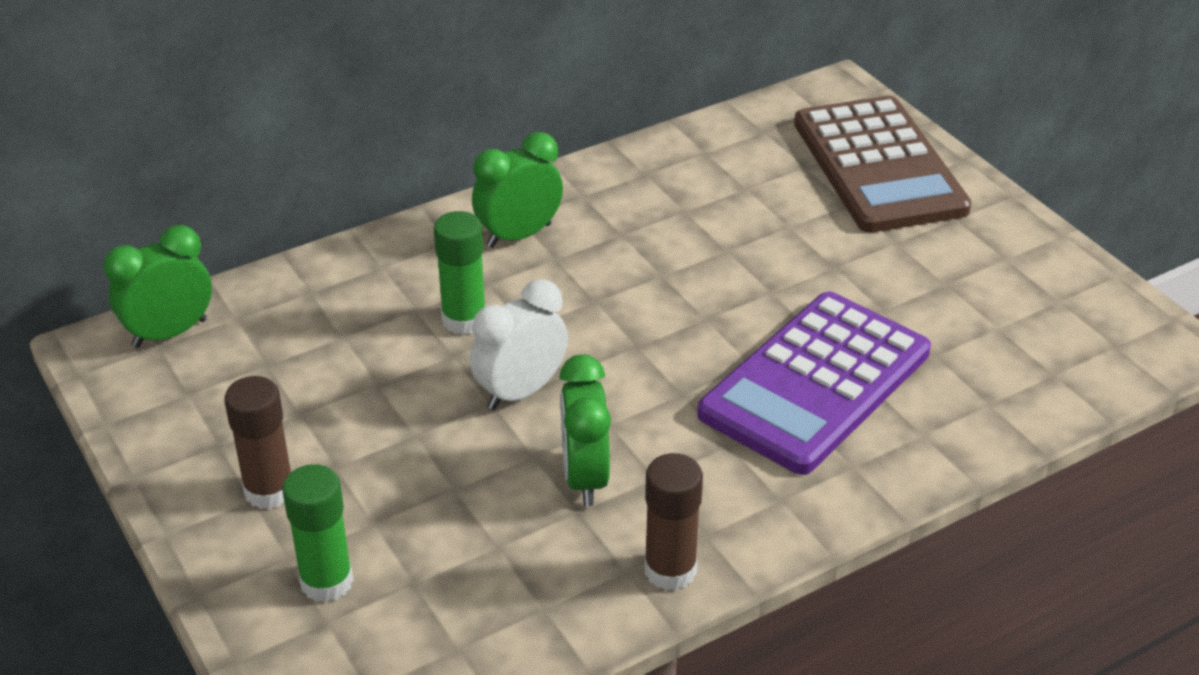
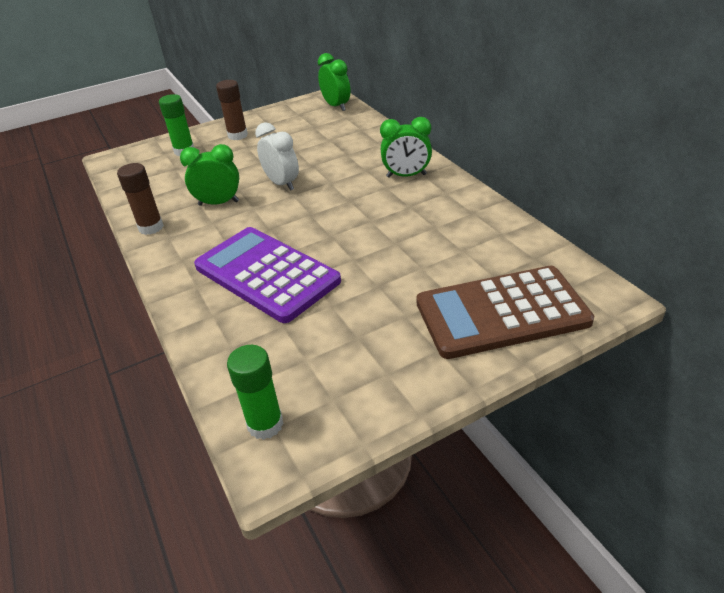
camera: 95 degrees right, 0 degrees up
(464, 320) = (337, 166): green glue stick -> green glue stick (265, 424)
(519, 235) = (406, 176): green clock -> green clock turned 120 degrees clockwise

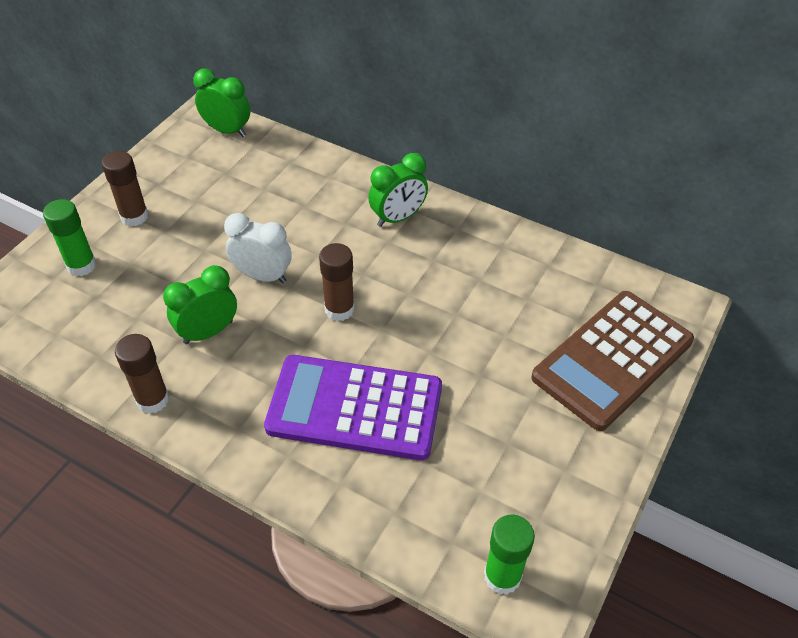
camera: 35 degrees left, 10 degrees up
(313, 215) = (339, 309): none -> brown glue stick

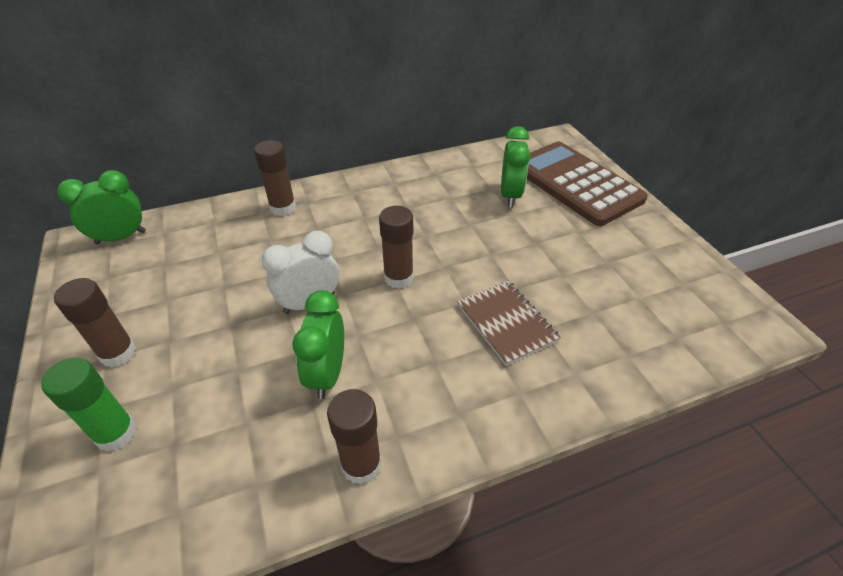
camera: 50 degrees left, 5 degrees down
(347, 186) = (283, 208): none -> brown glue stick
(355, 408) = (506, 323): purple calculator -> brown notebook
(398, 217) = (348, 202): green clock -> green clock (510, 195)
(502, 576) = (724, 328): green glue stick -> none
(612, 359) = (576, 183): brown calculator -> brown calculator turned 150 degrees clockwise

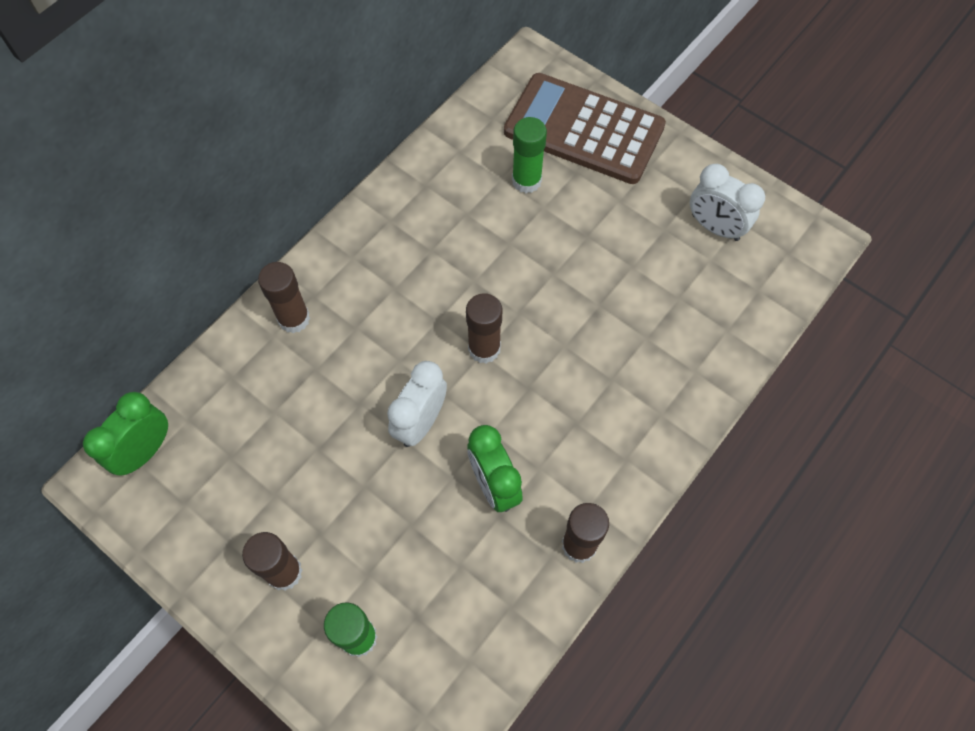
camera: 30 degrees left, 20 degrees up
(506, 323) = (612, 349): brown notebook -> none
(510, 195) = (526, 181): green clock -> green glue stick
(656, 277) = (715, 227): none -> white clock

